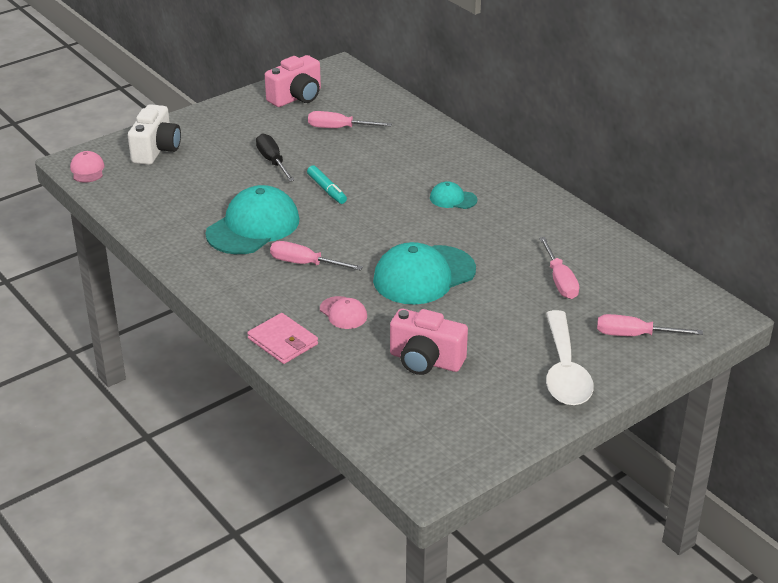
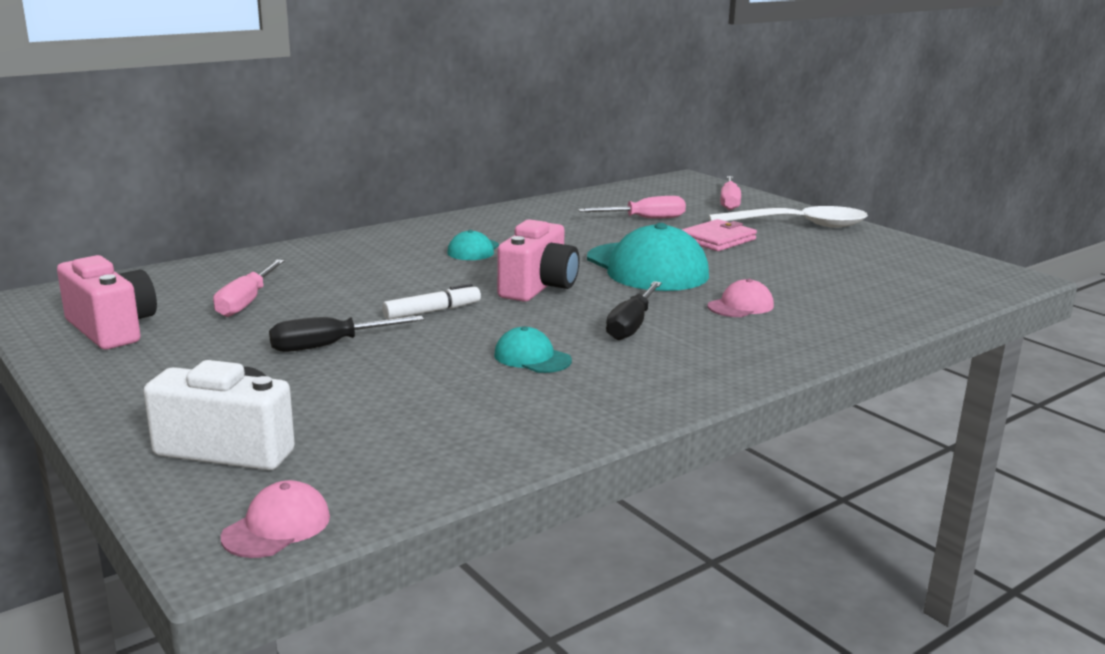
camera: 90 degrees left, 15 degrees down
(87, 170) = (277, 526): pink cap -> pink cap turned 135 degrees clockwise
(253, 226) = (532, 358): turquoise cap -> turquoise cap, size x0.48
(282, 341) = (819, 338): pink wallet -> pink wallet (717, 239)
(305, 264) = (631, 325): pink screwdriver -> black screwdriver
(327, 190) = (432, 311): turquoise marker -> white marker
(425, 361) = (815, 272): pink camera -> pink camera (538, 287)

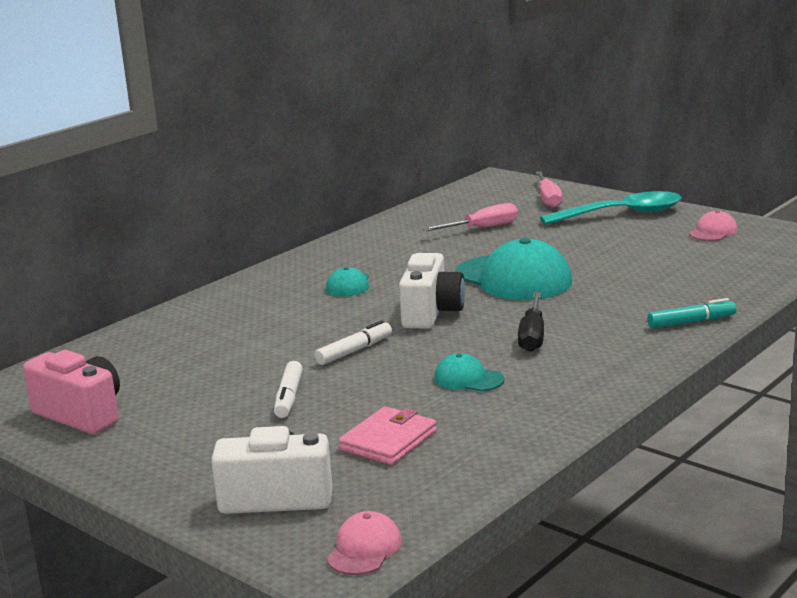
camera: 10 degrees left, 0 degrees up
(246, 302) = (182, 369): pink screwdriver -> none
(329, 346) = (289, 397): black screwdriver -> white marker
(538, 287) = (431, 313): pink camera -> white camera
(717, 239) = (558, 240): pink wallet -> pink wallet (388, 440)
(740, 306) = (613, 303): pink cap -> pink cap (713, 232)
(799, 225) = (622, 214): white spoon -> turquoise spoon
(819, 338) = (691, 322): none -> turquoise marker

